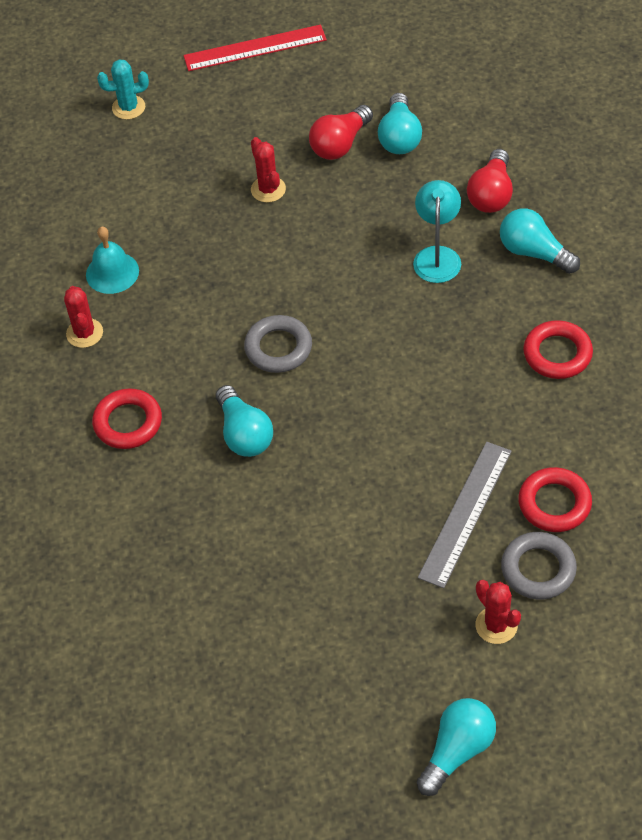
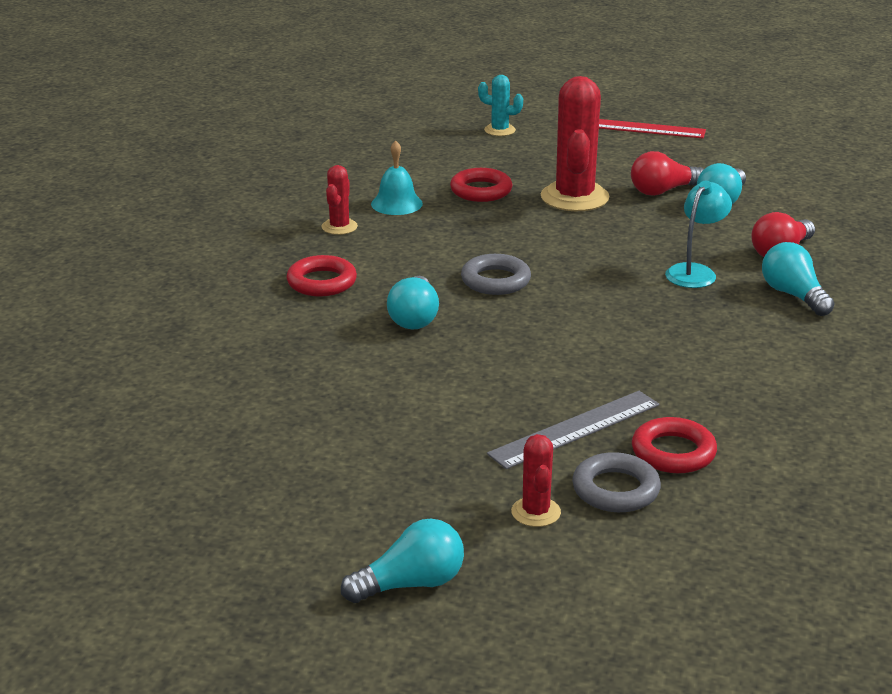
camera: 25 degrees right, 25 degrees down
(268, 189) = (574, 197): red cactus -> red cactus, size x1.98
(557, 354) = (763, 360): red ring -> red ring (481, 191)

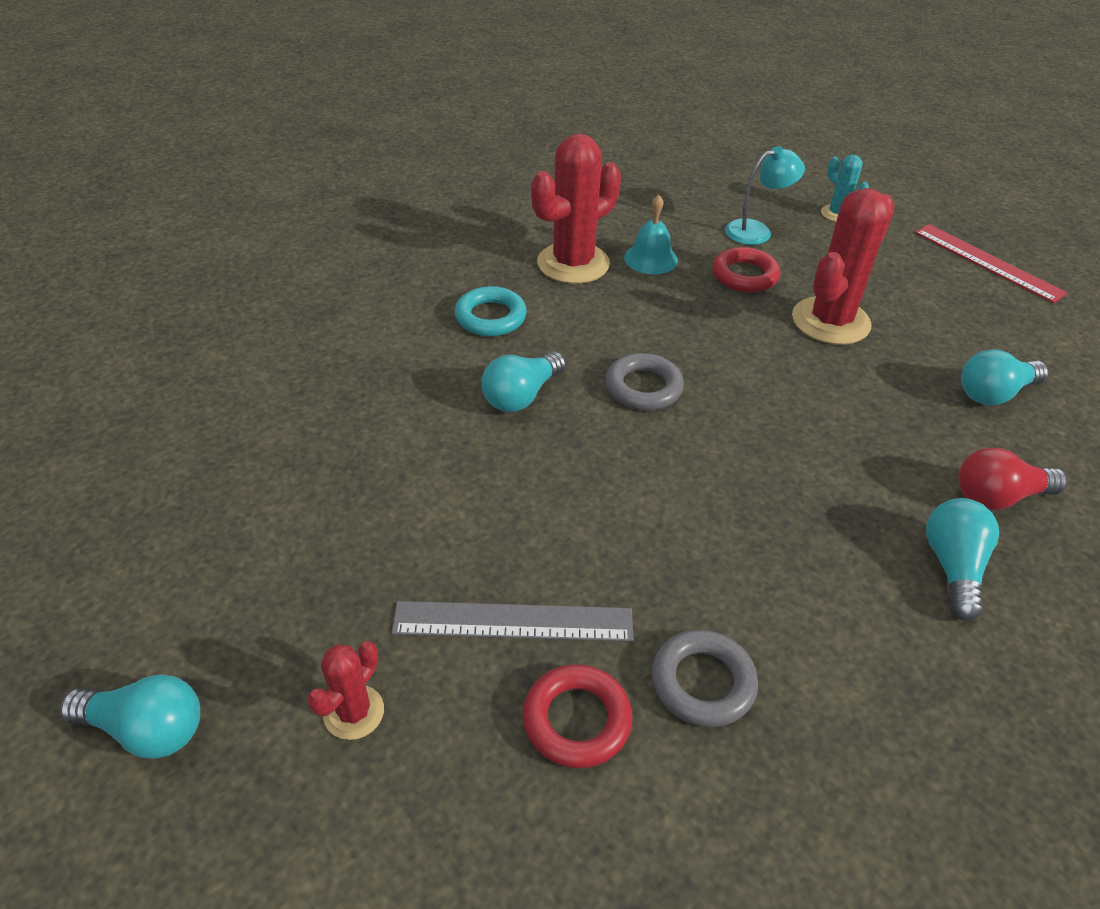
camera: 35 degrees right, 15 degrees up
(322, 282) = (490, 317): red ring -> turquoise ring
(339, 227) = (573, 263): red cactus -> red cactus, size x1.98
(615, 490) = (461, 735): grey ring -> grey ring (702, 682)
(663, 191) = (937, 352): red light bulb -> none
(695, 272) = (865, 475): turquoise lamp -> turquoise lamp (756, 231)

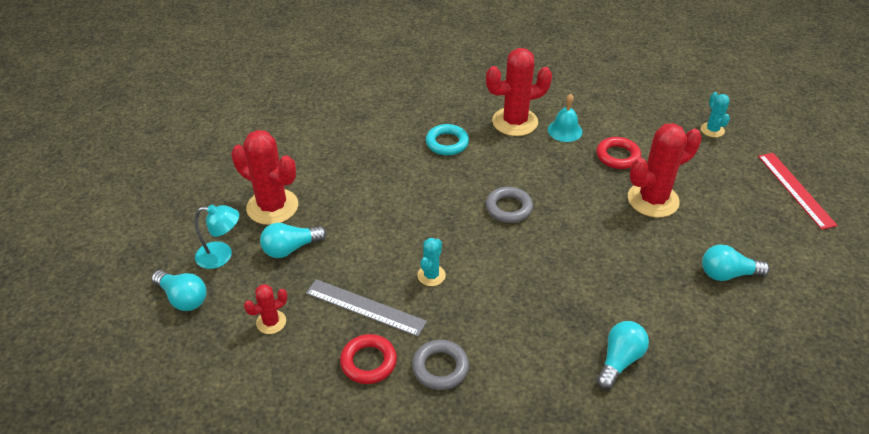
camera: 25 degrees right, 0 degrees up
(247, 498) = (272, 207): none -> red cactus
(522, 396) = (437, 193): turquoise light bulb -> turquoise light bulb (291, 248)
(591, 529) = (431, 275): none -> turquoise cactus
(756, 231) = (647, 128): turquoise lamp -> turquoise lamp (221, 255)
(998, 497) = (679, 333): red light bulb -> none

